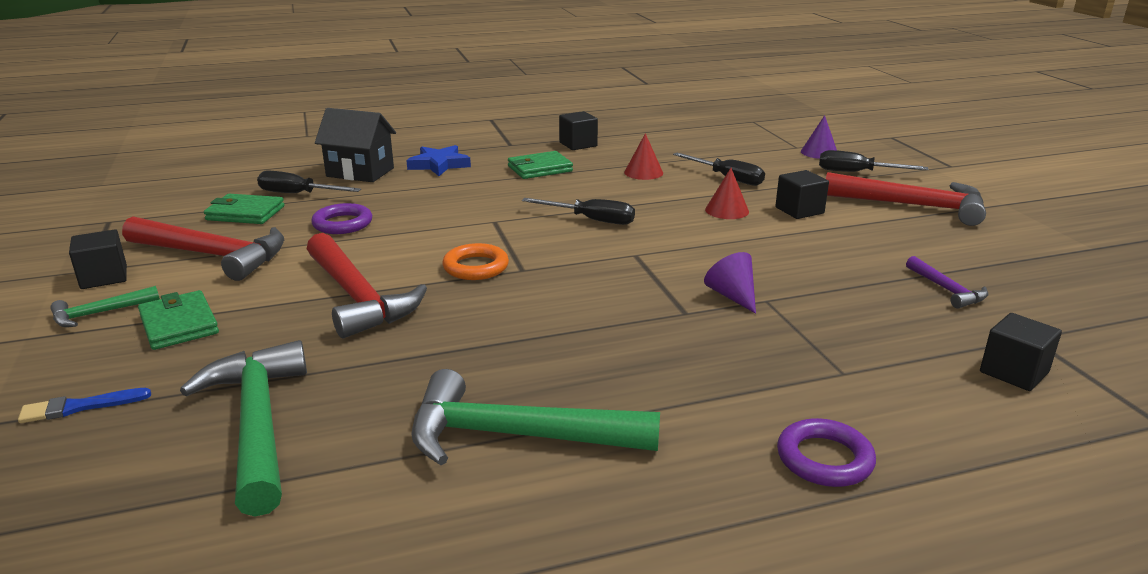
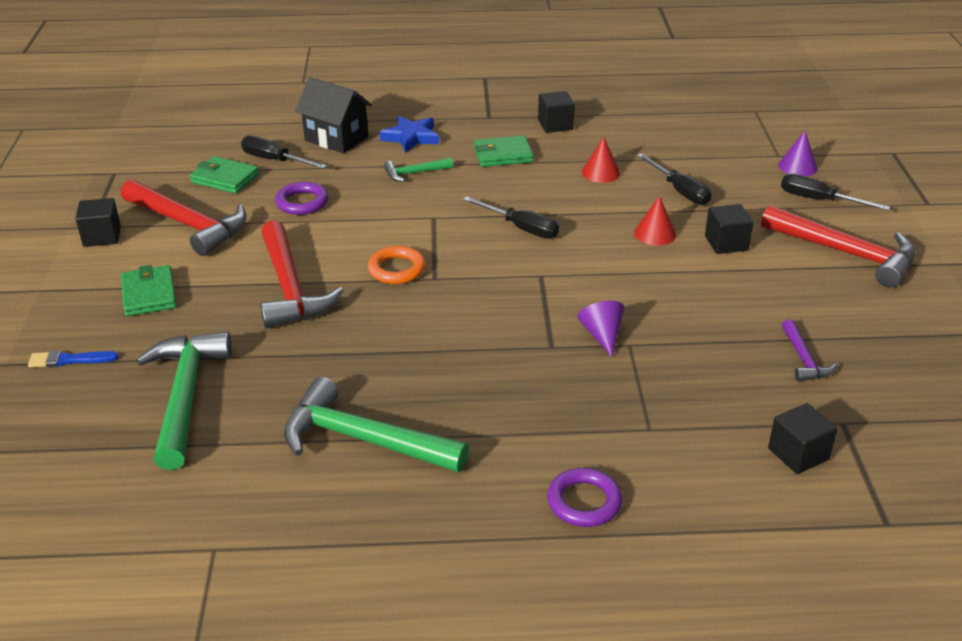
camera: 15 degrees right, 10 degrees up
(99, 313) = (94, 274): green hammer -> green hammer (414, 173)

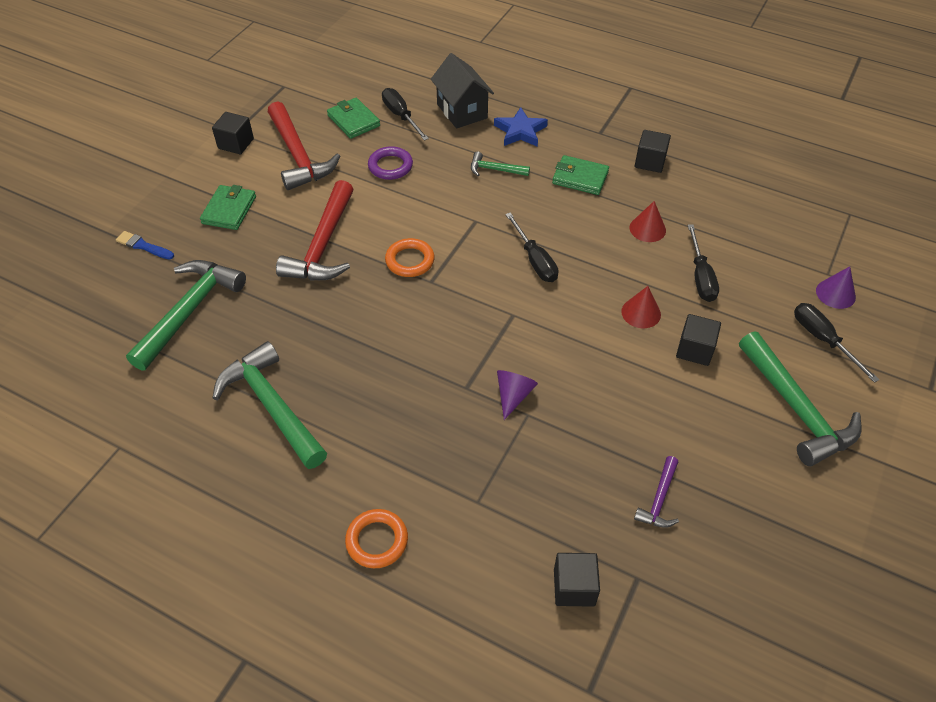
camera: 30 degrees right, 15 degrees up
(584, 502) = (377, 541): purple ring -> orange ring
(846, 253) = (796, 409): red hammer -> green hammer

